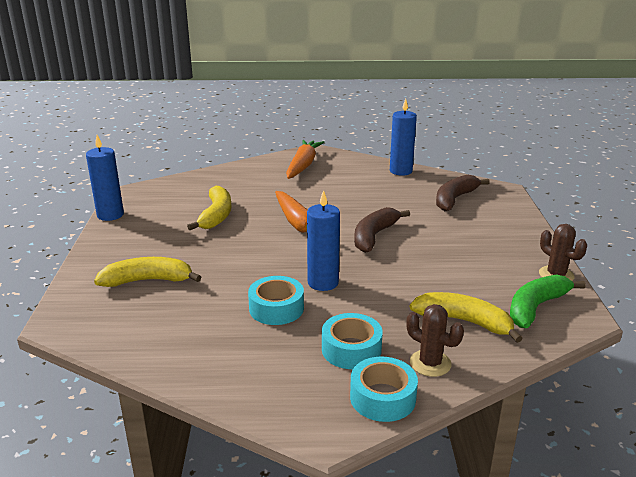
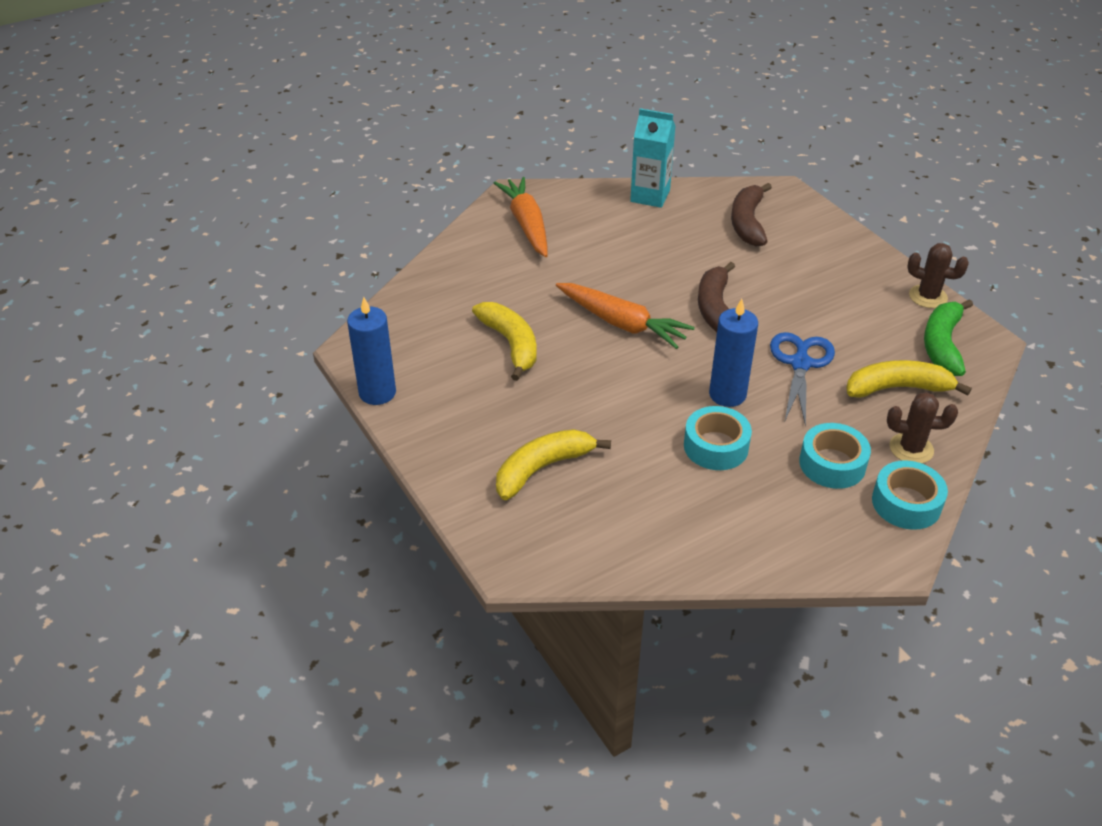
camera: 30 degrees left, 15 degrees up
(400, 283) = (800, 364): none -> blue scissors
(401, 171) = (650, 196): blue candle -> turquoise carton

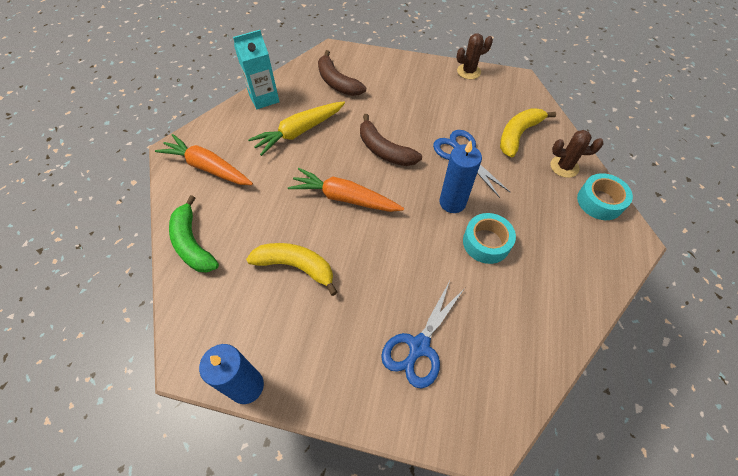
camera: 45 degrees left, 15 degrees up
(542, 468) = (419, 346): yellow banana -> blue scissors
(621, 323) = (345, 198): orange carrot -> orange carrot turned 150 degrees counterclockwise
(648, 244) = (299, 132): none -> yellow carrot
(832, 464) = (546, 205): turquoise tape -> none
(911, 449) = (564, 167): brown cactus -> brown cactus turned 45 degrees clockwise
(942, 345) = (506, 95): green banana -> green banana (192, 243)

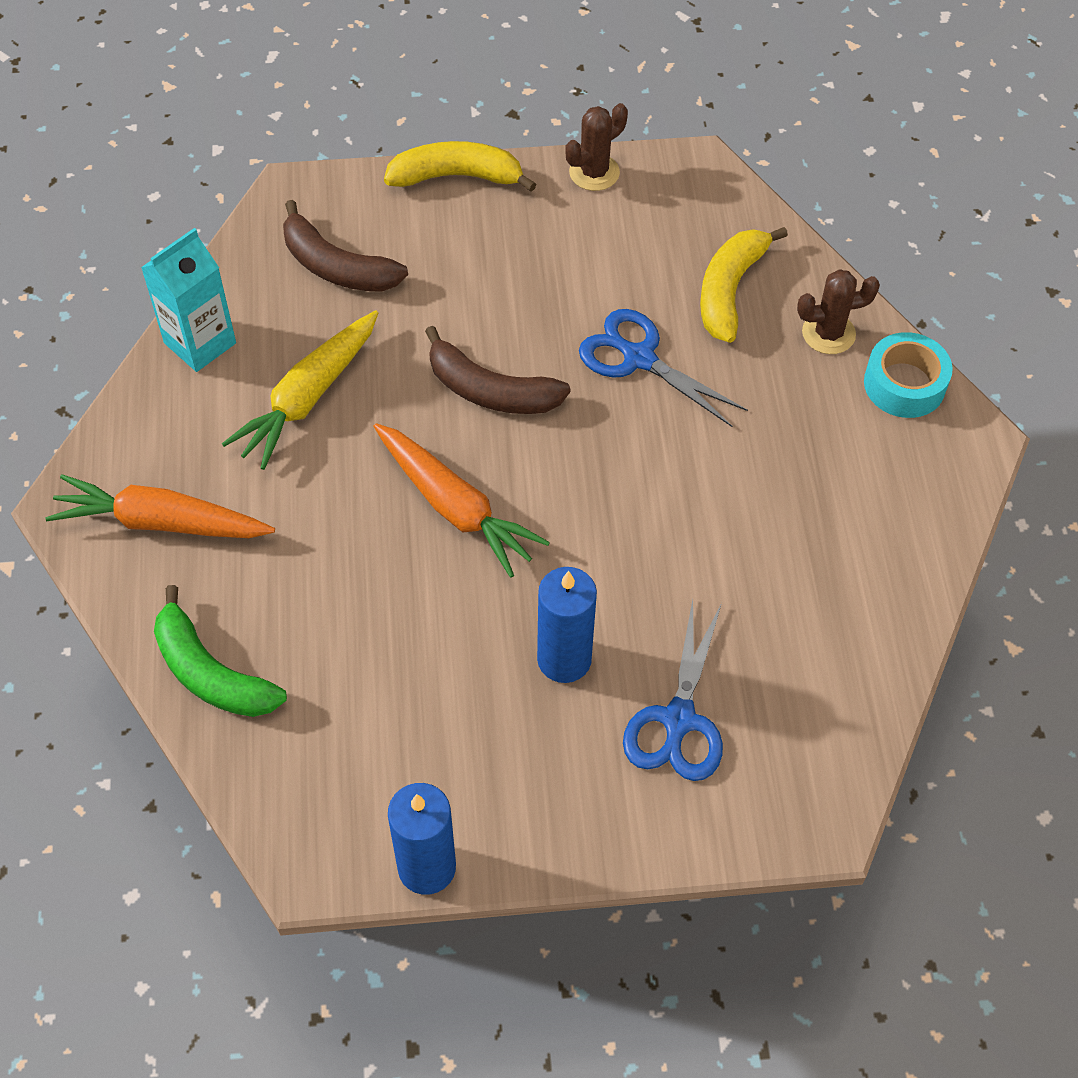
camera: 20 degrees left, 0 degrees up
(296, 266) = (420, 656): yellow banana -> yellow banana (457, 176)
(345, 198) = (454, 507): orange carrot -> orange carrot turned 135 degrees counterclockwise
(452, 202) = (652, 459): blue candle -> blue candle (564, 659)
(486, 242) = (733, 515): turquoise tape -> none

